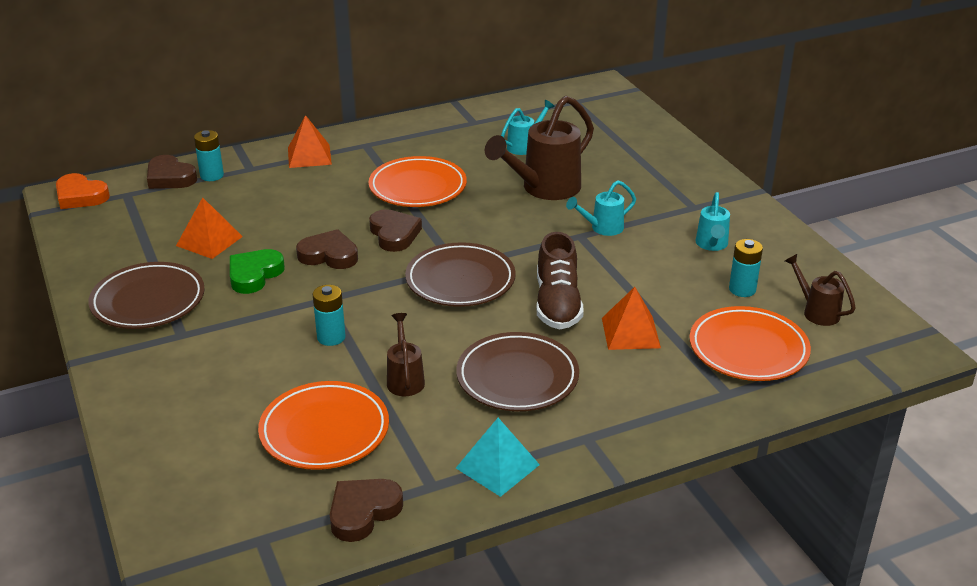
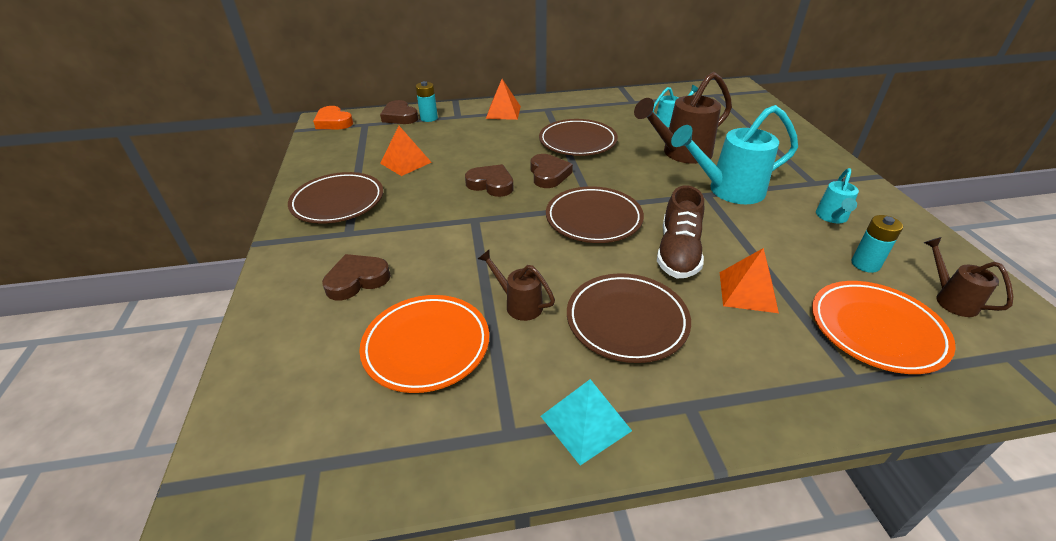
camera: 15 degrees right, 5 degrees up
(254, 275) = (427, 192): green heart -> none
(331, 337) = (467, 253): turquoise battery -> none
(363, 512) = (428, 453): brown heart -> brown heart (357, 280)
(405, 379) = (519, 304): brown watering can -> brown watering can turned 60 degrees counterclockwise
(418, 187) = (577, 142): orange plate -> brown plate
(602, 228) = (727, 190): turquoise watering can -> turquoise watering can, size x1.91

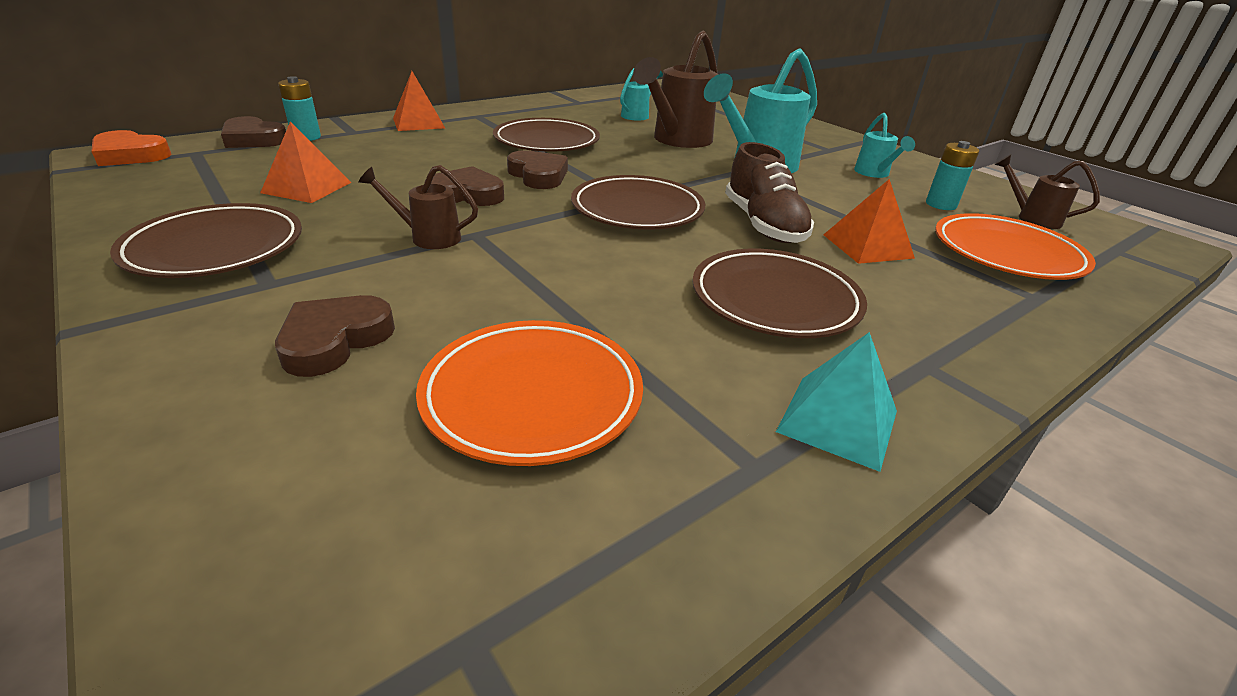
camera: 30 degrees left, 5 degrees down
(519, 304) = (625, 313): brown watering can -> brown watering can (428, 237)

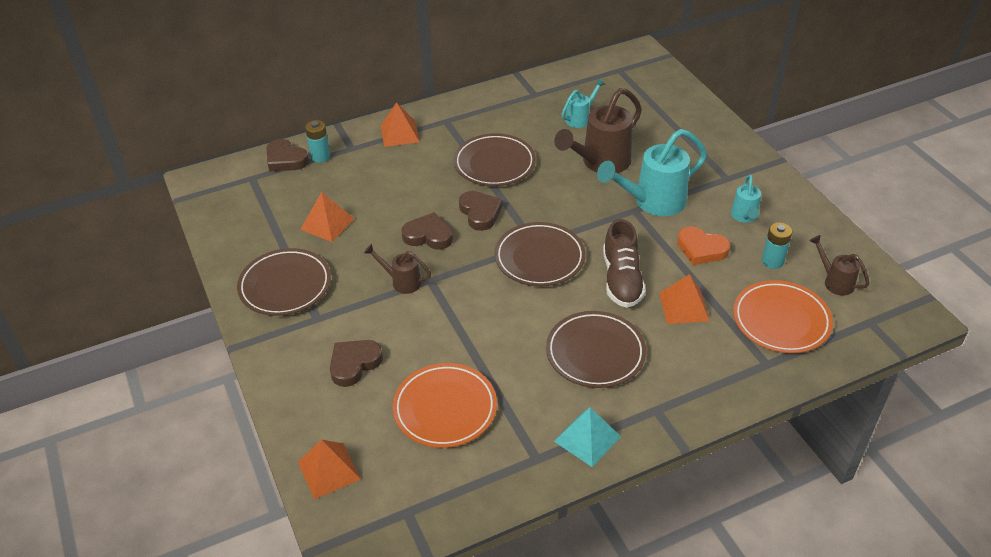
camera: 15 degrees right, 10 degrees up
(130, 155) = (213, 181): orange heart -> orange heart (701, 249)
(239, 556) = (328, 470): none -> orange pyramid

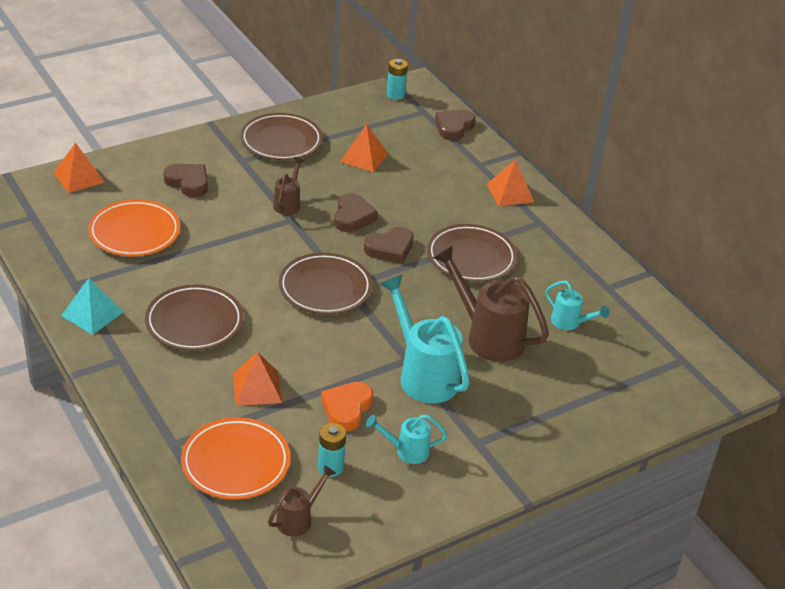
camera: 80 degrees right, 5 degrees down
(320, 156) = (462, 147): turquoise battery -> turquoise battery (395, 95)
(622, 279) = (296, 344): brown shoe -> none

